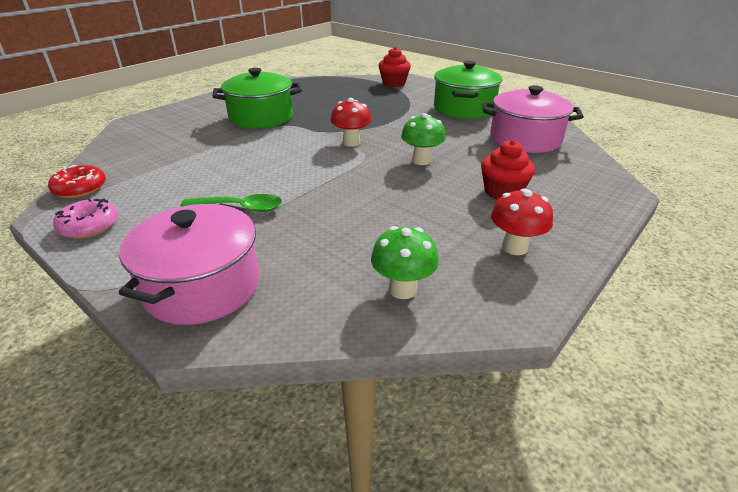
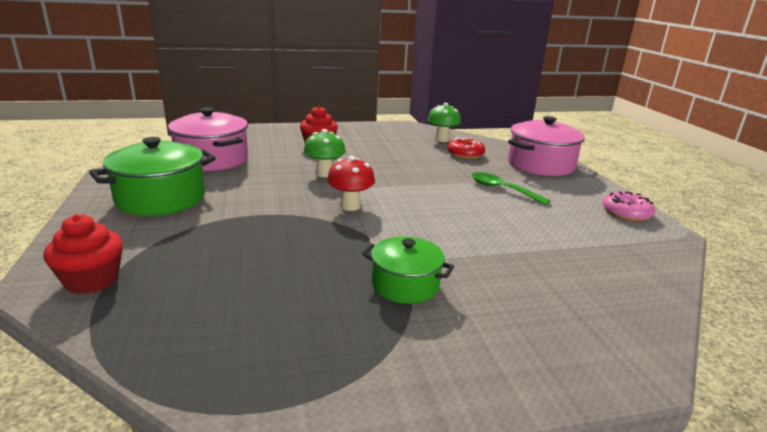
camera: 145 degrees left, 10 degrees down
(80, 189) = (657, 251): red donut -> red donut (465, 154)
(261, 117) = (405, 285): green pot -> green pot, size x0.62
(514, 247) = (367, 133): red mushroom -> none

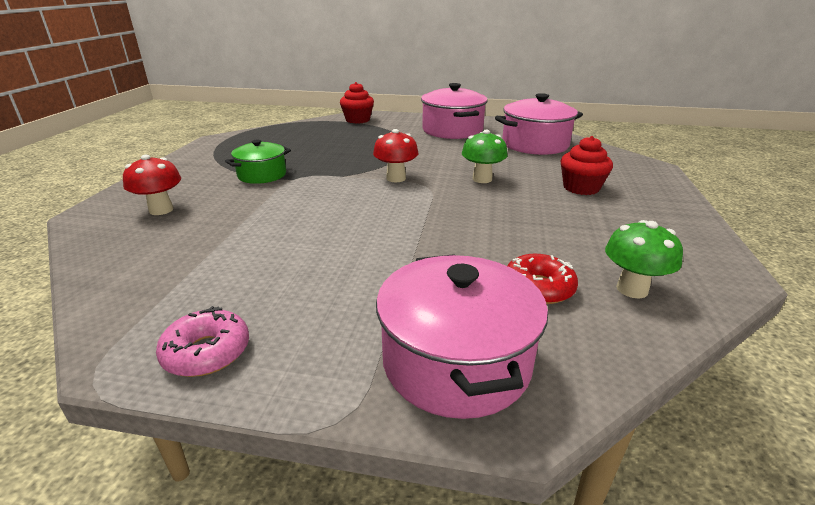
camera: 115 degrees right, 5 degrees up
(161, 199) = (452, 130): green pot -> pink pot
(502, 189) = (375, 269): green spoon -> none
(556, 314) = (161, 210): none -> red mushroom

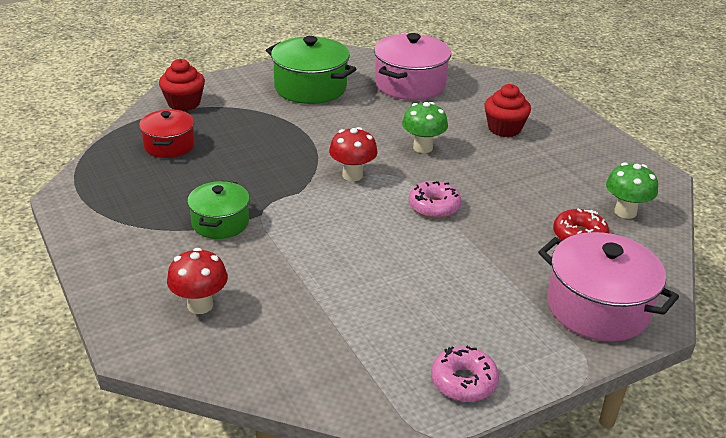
camera: 40 degrees left, 5 degrees up
(311, 134) = (169, 145): none -> red pot
(425, 215) = (434, 206): none -> pink donut
(452, 130) = (310, 88): pink pot -> green pot

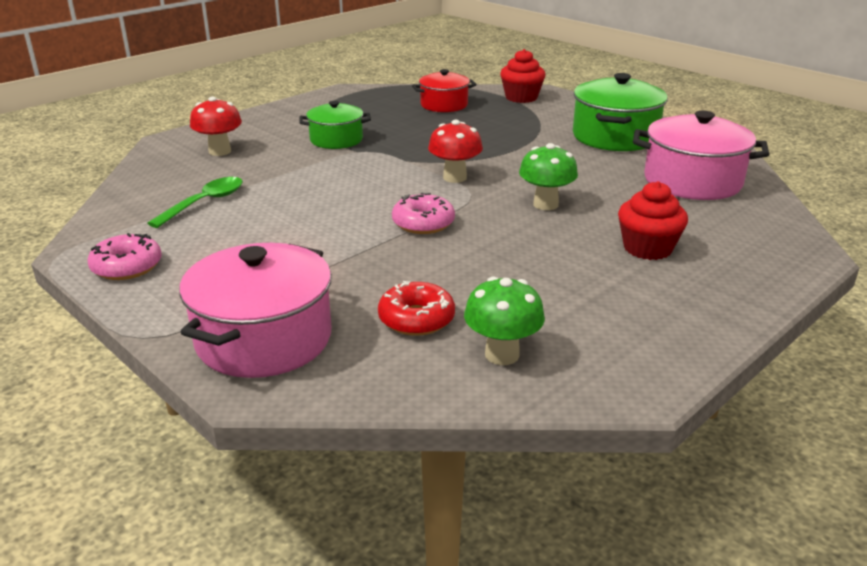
camera: 75 degrees right, 5 degrees down
(339, 324) = (205, 203): none -> green spoon

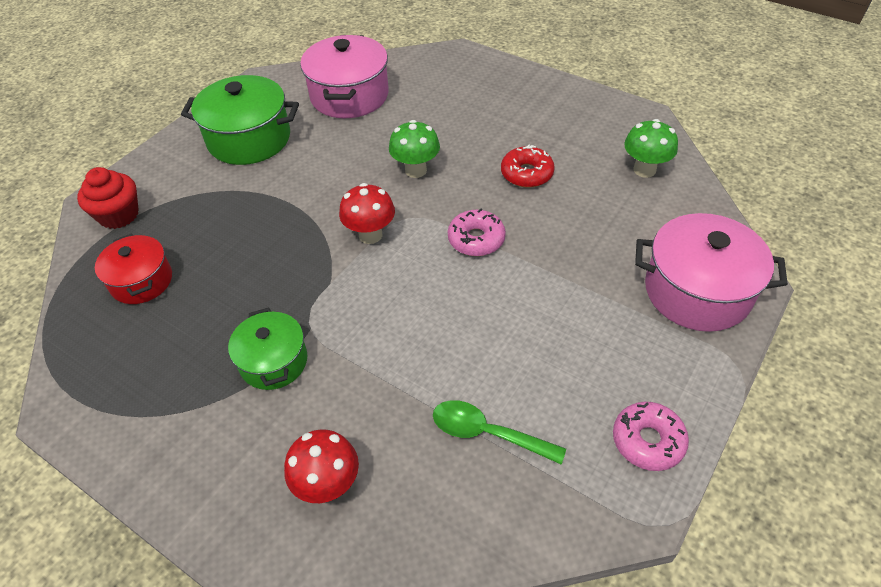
camera: 100 degrees left, 20 degrees up
(416, 319) = (626, 215): red donut -> red donut (526, 173)
(647, 248) = (476, 116): red cupcake -> none

